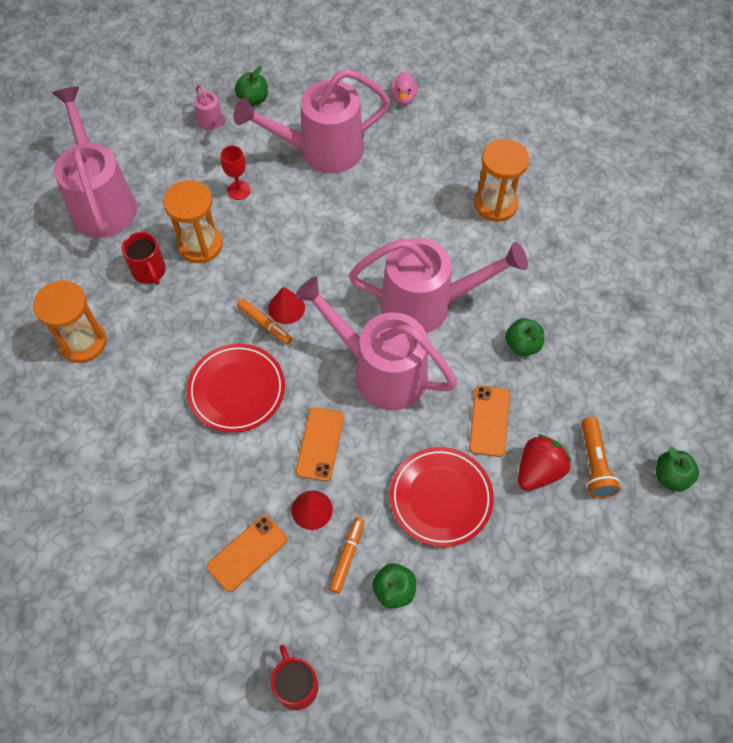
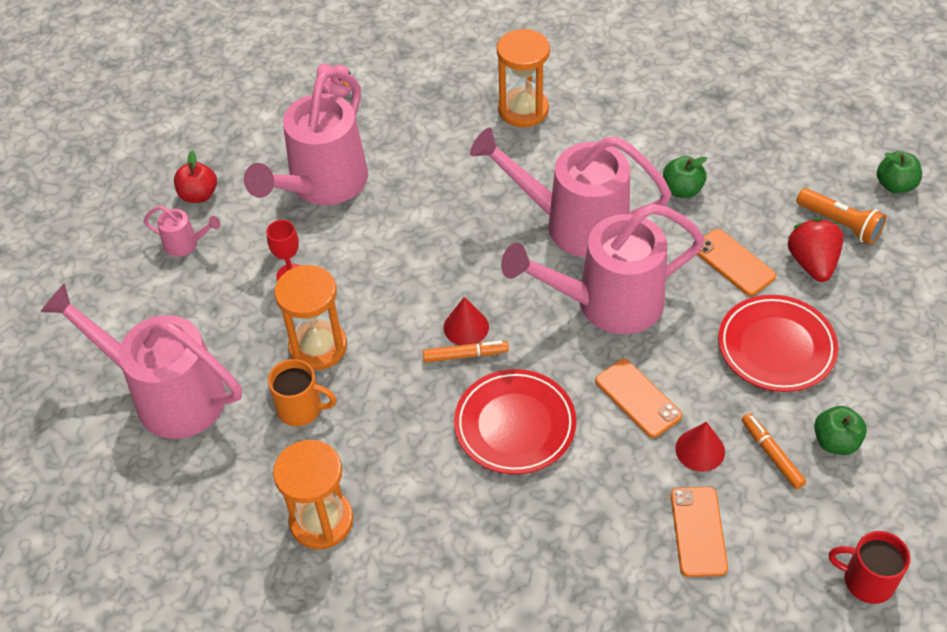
camera: 45 degrees left, 10 degrees down
(149, 271) = (301, 408): red mug -> orange mug
(253, 99) = (199, 195): green apple -> red apple
(427, 304) = (574, 224): pink watering can -> pink watering can turned 120 degrees counterclockwise

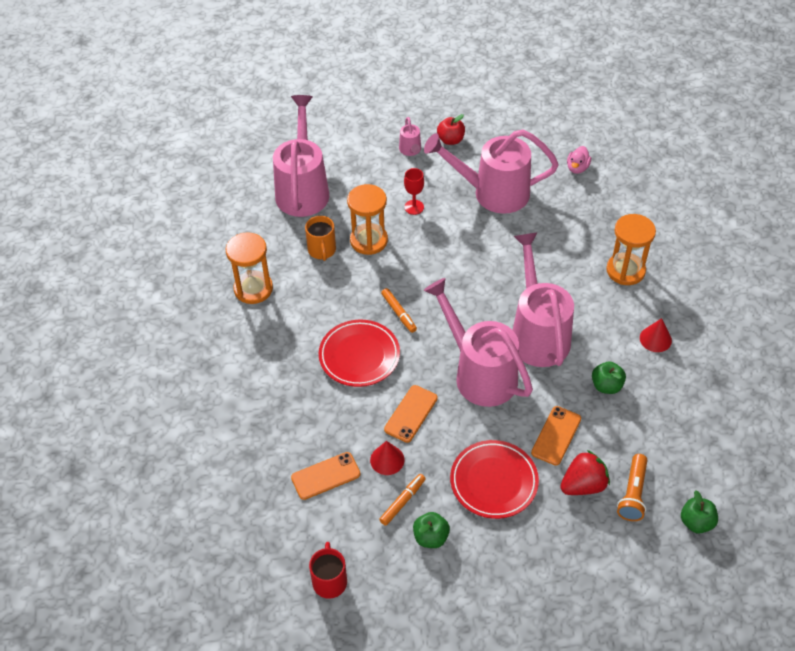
camera: 65 degrees right, 0 degrees up
(466, 327) = (420, 305): red cone -> red cone (655, 339)

